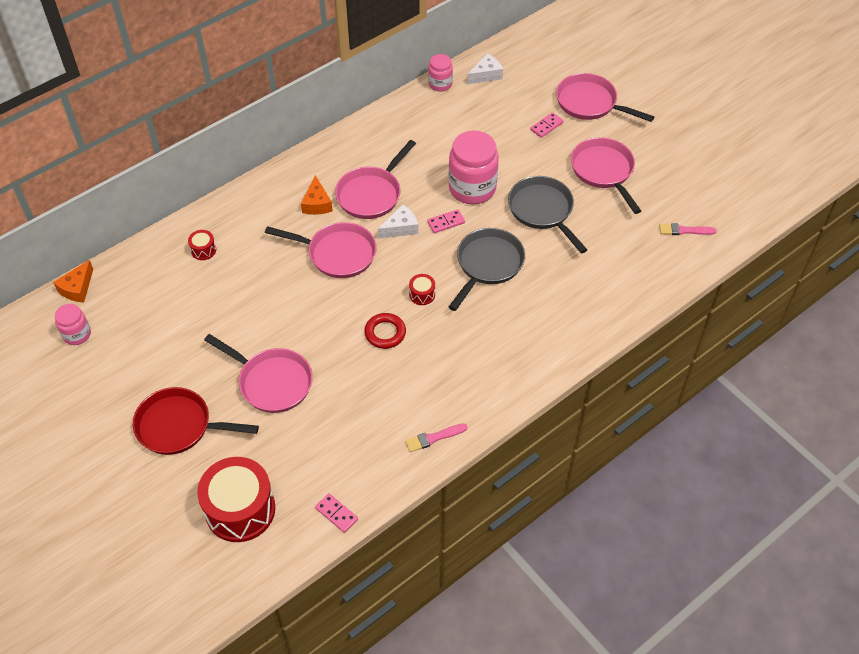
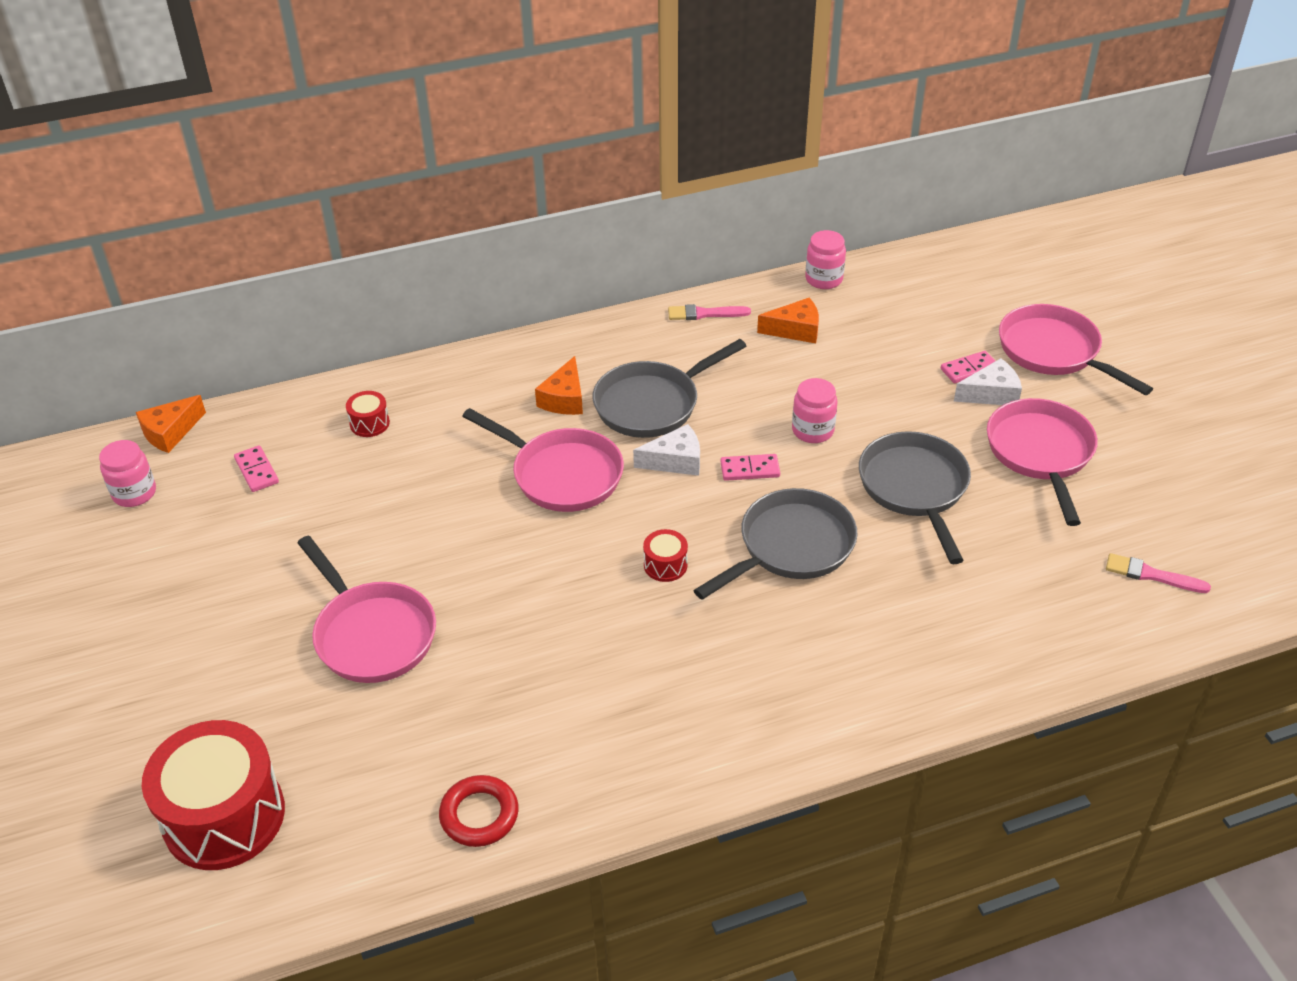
camera: 20 degrees right, 10 degrees down
(179, 426) = (203, 661): red pan -> none
(336, 514) = (369, 871): pink domino -> pink domino (257, 471)
(371, 194) = (652, 404): pink pan -> grey pan
(385, 333) = (581, 607): red ring -> red ring (479, 815)
(433, 438) = (584, 794): pink brush -> pink brush (705, 314)
(436, 123) = (795, 330): none -> orange cheese
(472, 188) = (812, 430): pink jar -> pink jar, size x0.54
(486, 75) = (900, 281): white cheese -> white cheese (991, 394)

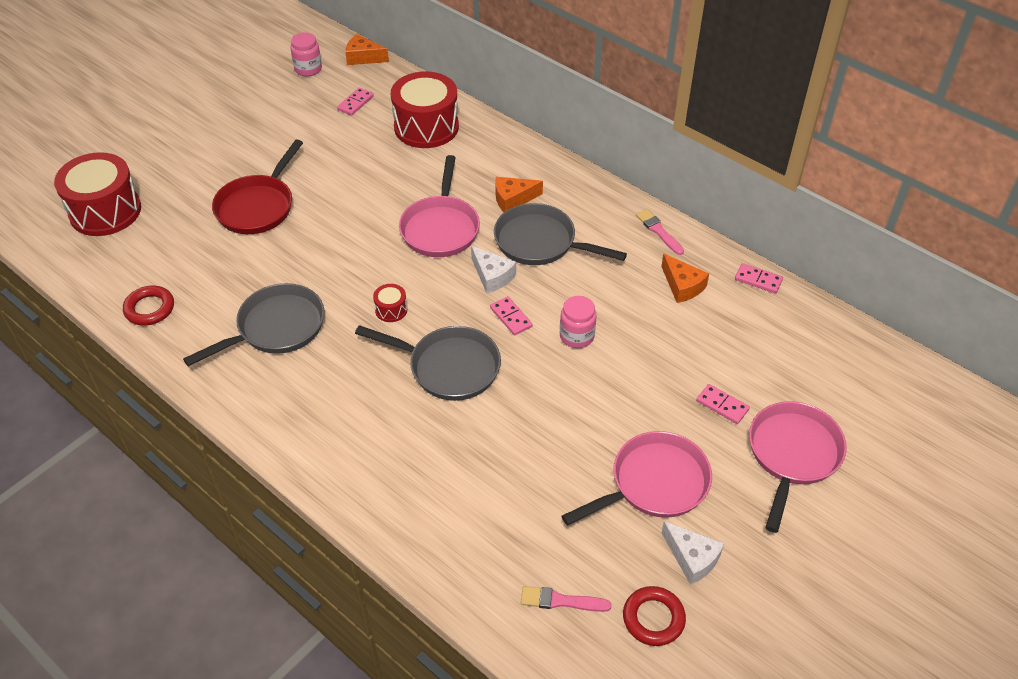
camera: 60 degrees right, 5 degrees up
(369, 423) = (426, 127): red drum -> red drum, size x2.36
(371, 634) = (258, 206): pink pan -> red pan
(824, 279) = (758, 280): pink jar -> pink domino
(915, 488) = (556, 417): grey pan -> grey pan (276, 328)
(991, 394) = (703, 429): white cheese -> white cheese (692, 558)
(1151, 575) = (561, 601): pink brush -> pink brush turned 75 degrees counterclockwise
(1198, 518) = (653, 618): none -> red ring

